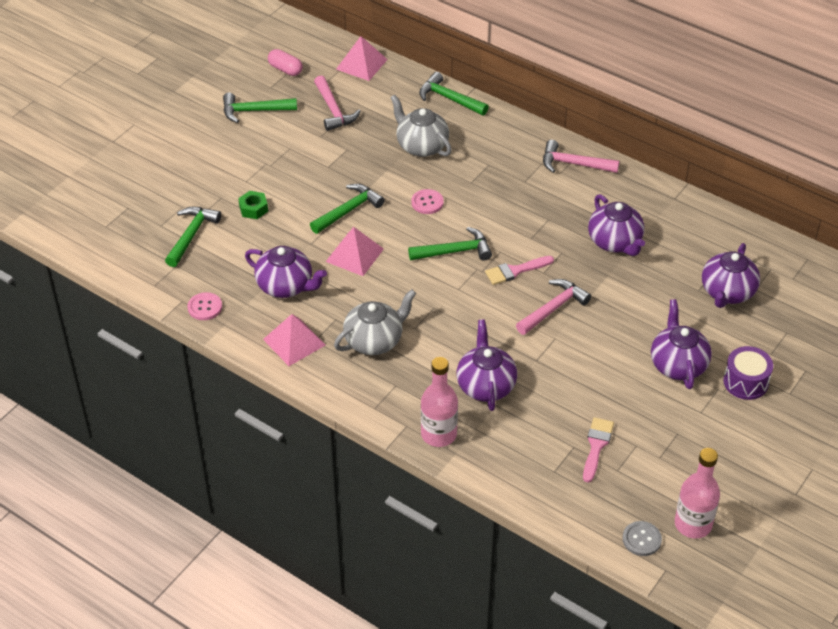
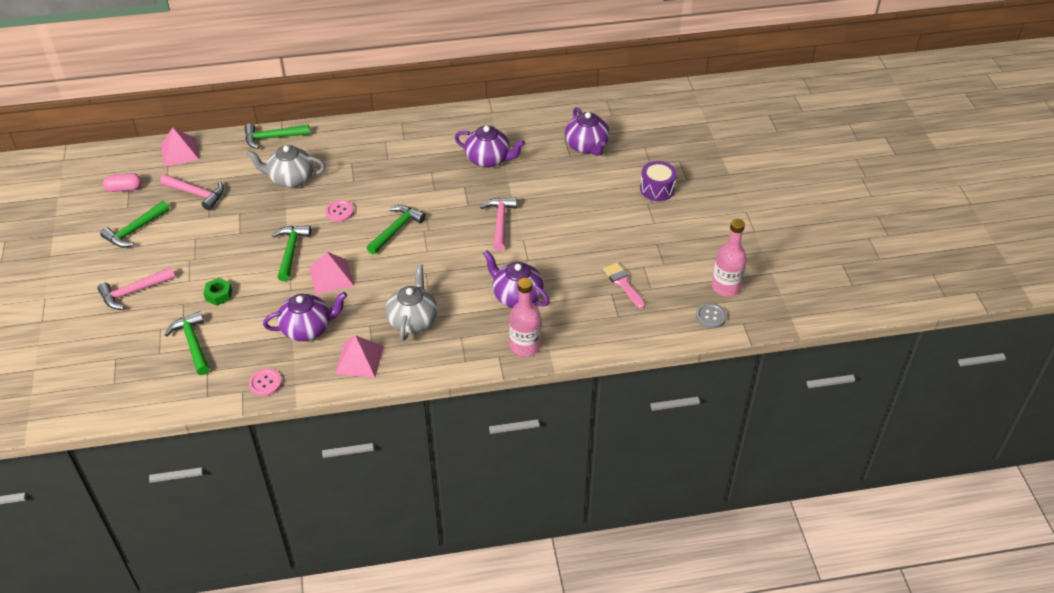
camera: 45 degrees left, 0 degrees up
(515, 271) = (449, 216): pink brush -> none
(574, 164) = (406, 129): pink hammer -> pink hammer (134, 292)
(678, 365) = (610, 205): purple teapot -> none

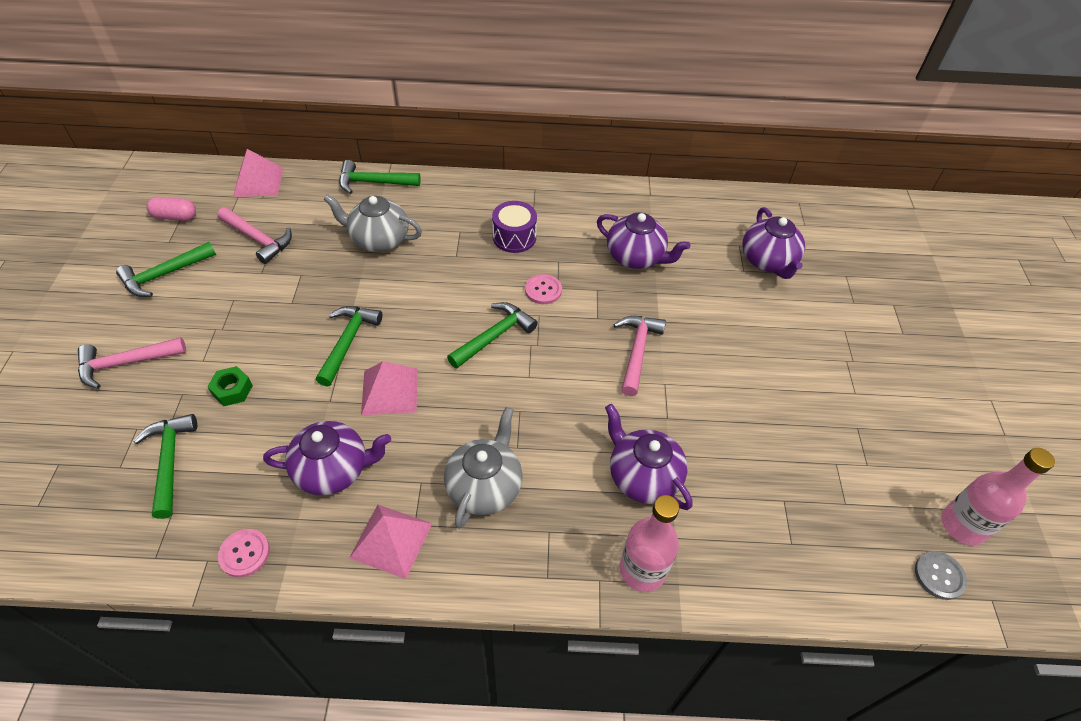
camera: 10 degrees right, 5 degrees up
(339, 211) = (427, 296): pink button -> pink button (543, 290)
(623, 283) = (803, 486): pink brush -> none
(657, 189) = (861, 341): purple drum -> purple drum (514, 237)

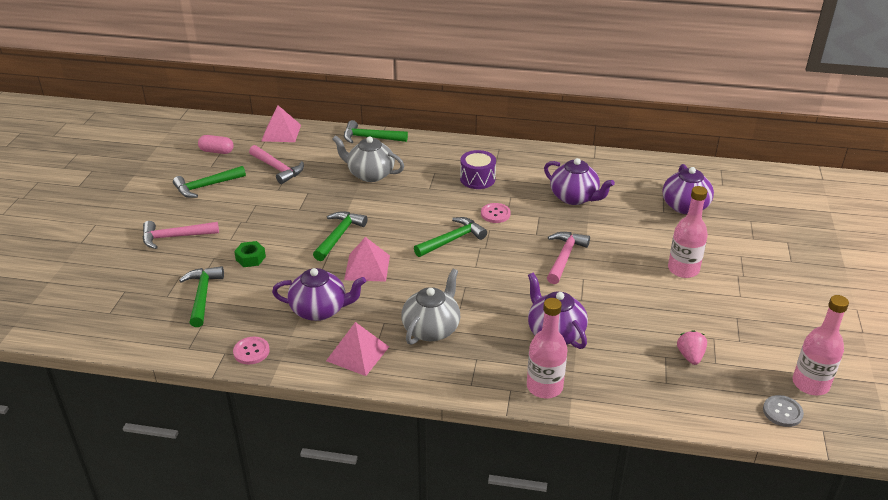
camera: 10 degrees right, 15 degrees down
(782, 358) = (683, 269): none -> pink bottle
(813, 496) = (690, 356): none -> pink strawberry

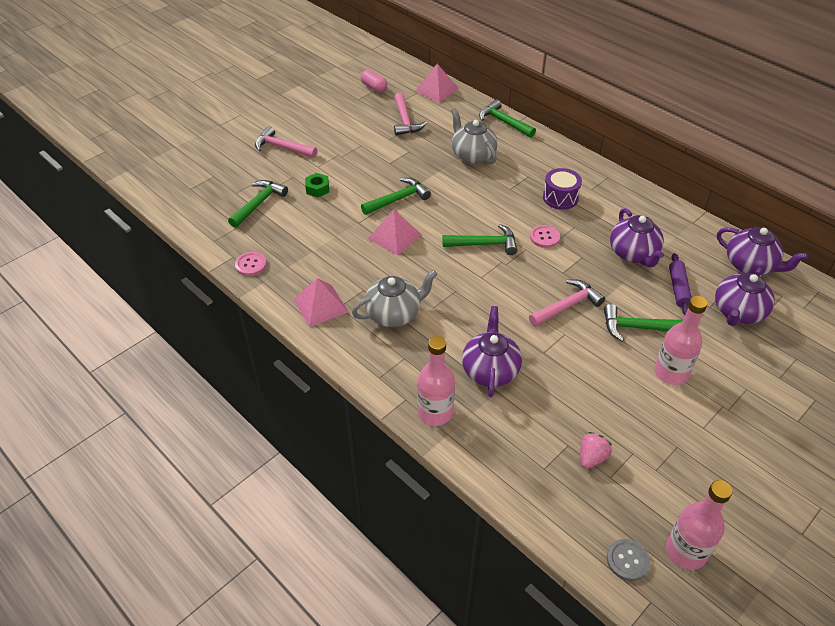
camera: 35 degrees right, 10 degrees up
(206, 186) = (340, 114): green hammer -> green hammer (638, 327)
(320, 310) = (327, 255): purple teapot -> purple teapot (750, 265)
(630, 208) = (678, 288): none -> purple rolling pin

